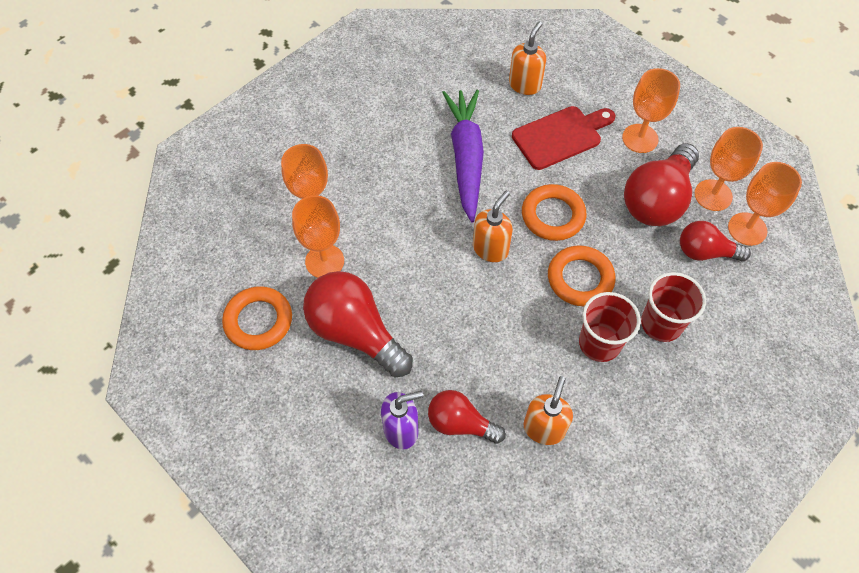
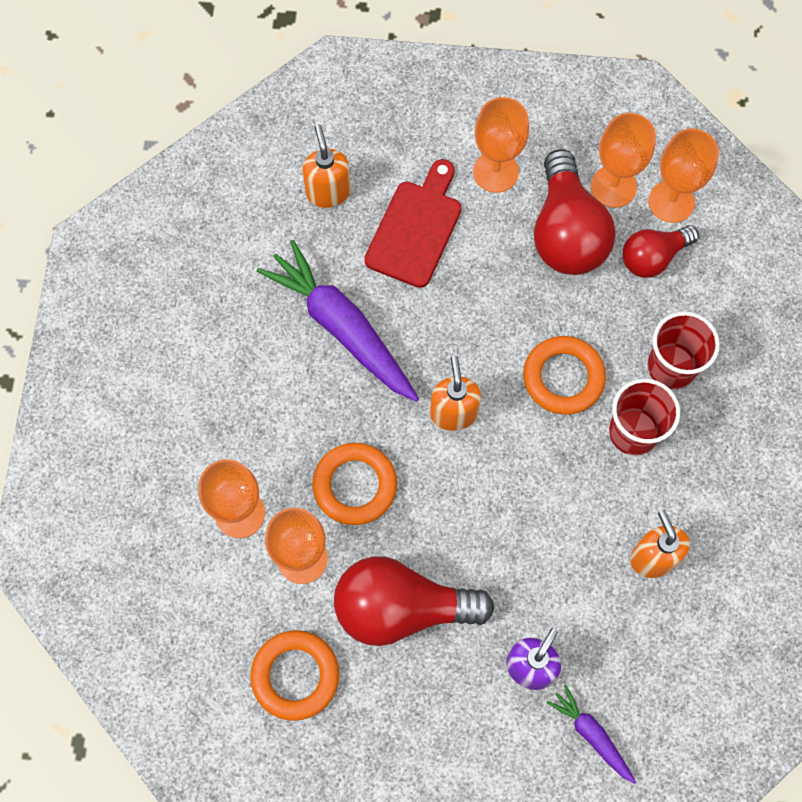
camera: 40 degrees left, 10 degrees up
(402, 504) = (591, 734): none -> purple carrot
(460, 423) = (577, 615): red light bulb -> none
(553, 215) = (482, 328): orange ring -> orange ring (355, 485)

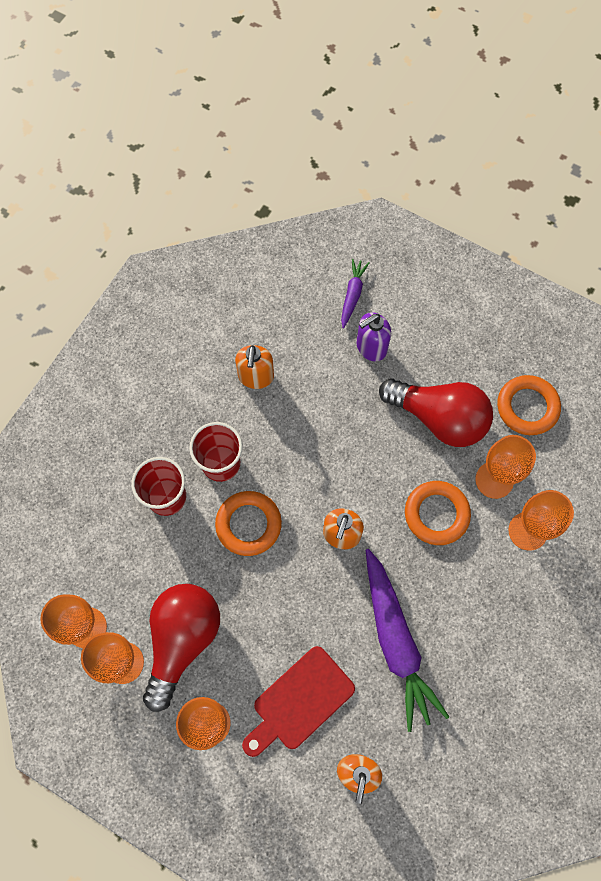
camera: 155 degrees left, 0 degrees up
(591, 734) = (352, 295): purple carrot -> purple carrot turned 150 degrees counterclockwise
(653, 257) = (129, 587): red light bulb -> none

